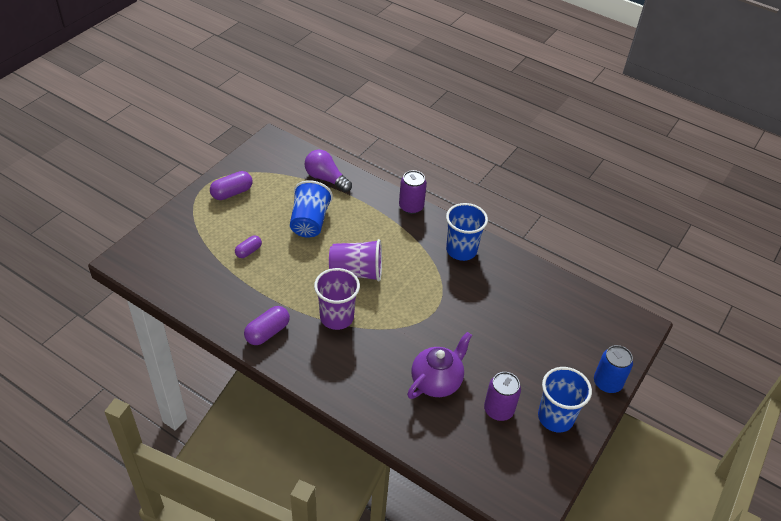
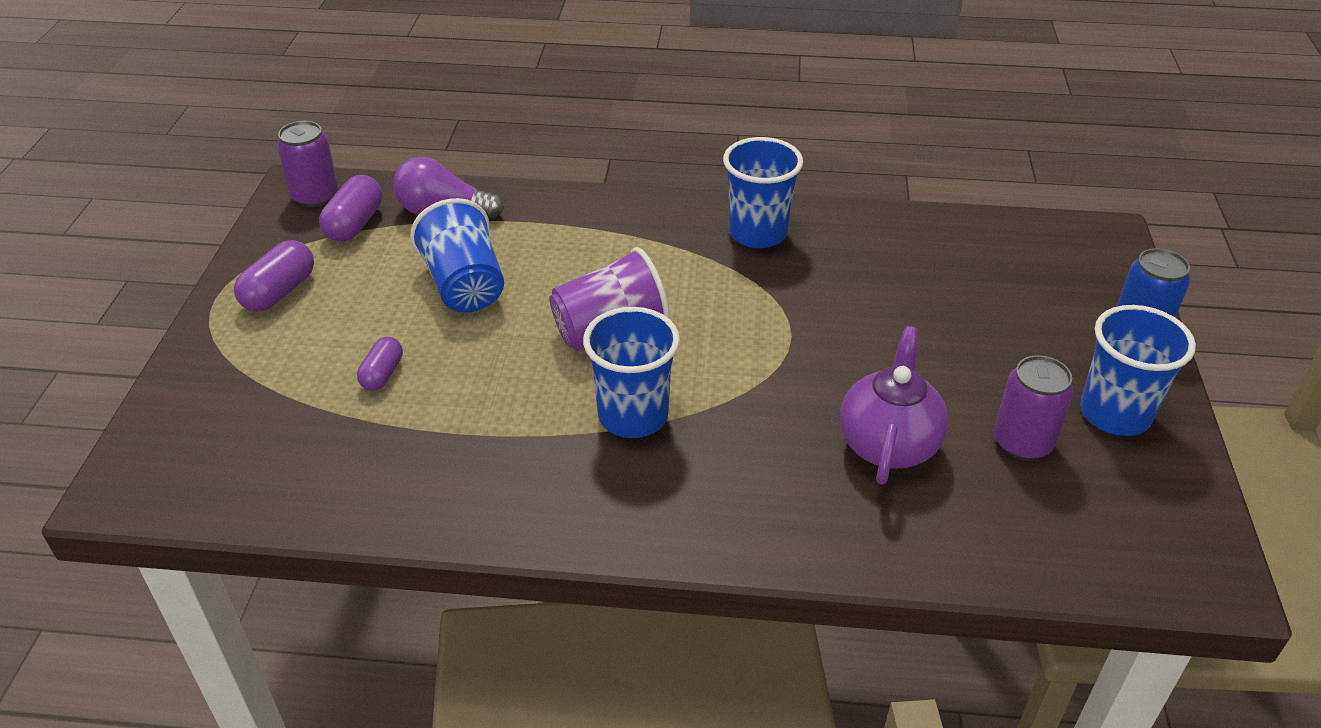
camera: 25 degrees left, 5 degrees down
(267, 332) = (522, 495): purple capsule -> purple capsule (355, 224)
(337, 317) = (633, 416): purple cup -> blue cup
(411, 207) = (624, 201): purple can -> purple can (315, 196)

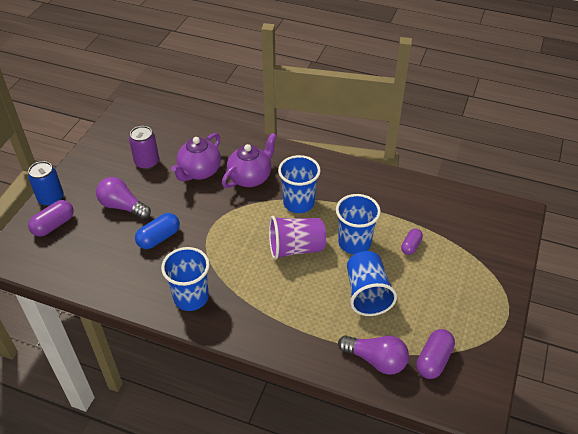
camera: 165 degrees left, 5 degrees up
(279, 292) = (472, 311): purple capsule -> purple capsule (54, 225)
(315, 196) = (463, 395): purple can -> none
(764, 453) = (250, 177): none -> purple teapot
(873, 303) = (159, 238): none -> blue capsule
(987, 342) = (123, 206): none -> purple light bulb
(1115, 414) = (100, 166): blue cup -> blue cup (354, 243)

